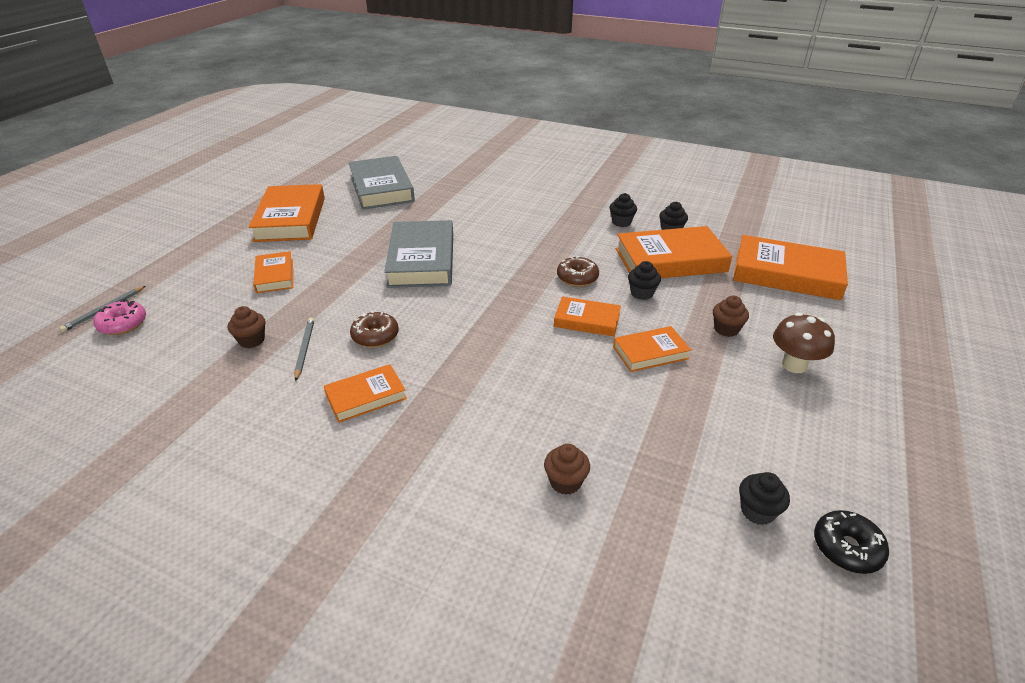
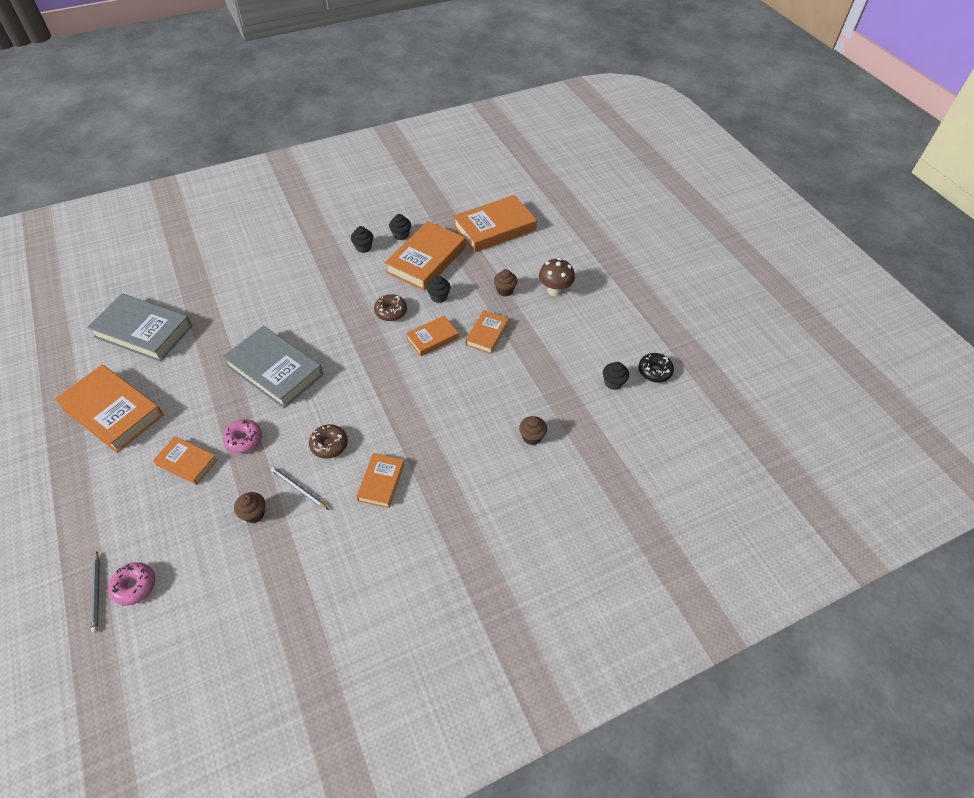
camera: 50 degrees left, 15 degrees up
(329, 288) = (244, 440): none -> pink donut

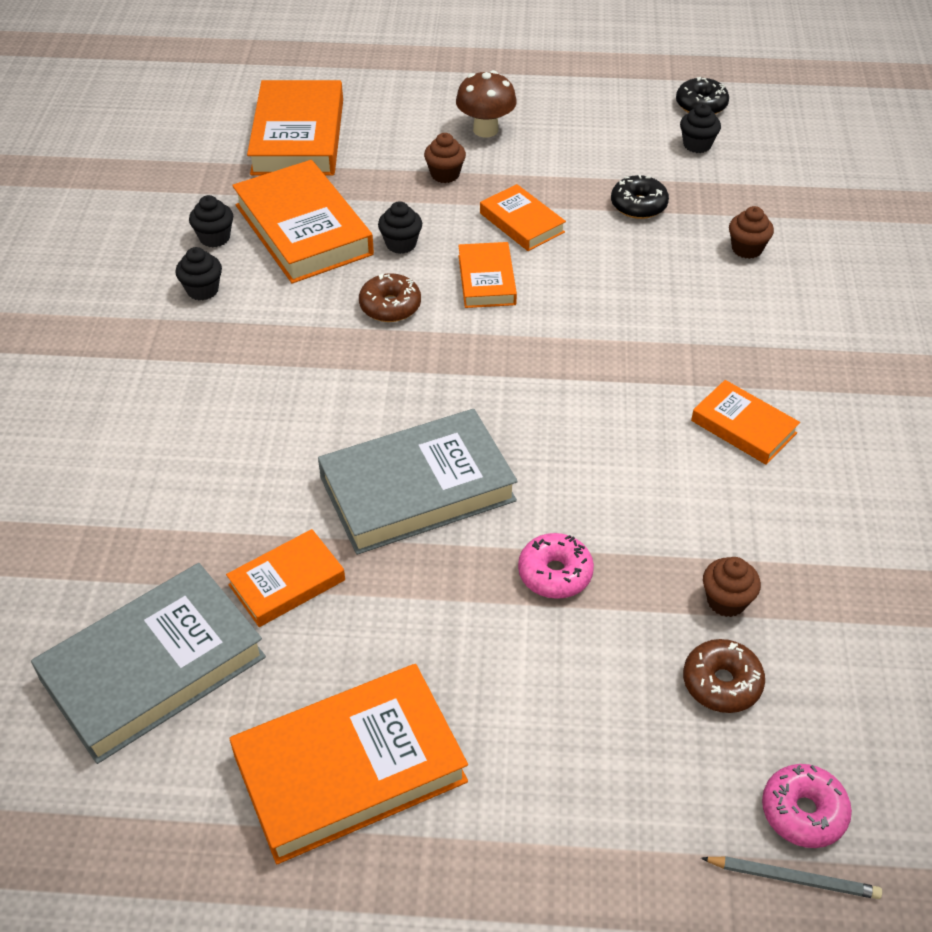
camera: 60 degrees left, 5 degrees down
(187, 462) = (559, 670): orange book -> orange book (287, 582)
(299, 489) = (705, 528): grey pencil -> none
(329, 445) = (633, 465): brown donut -> brown donut (721, 683)
(536, 376) = (638, 205): none -> black donut

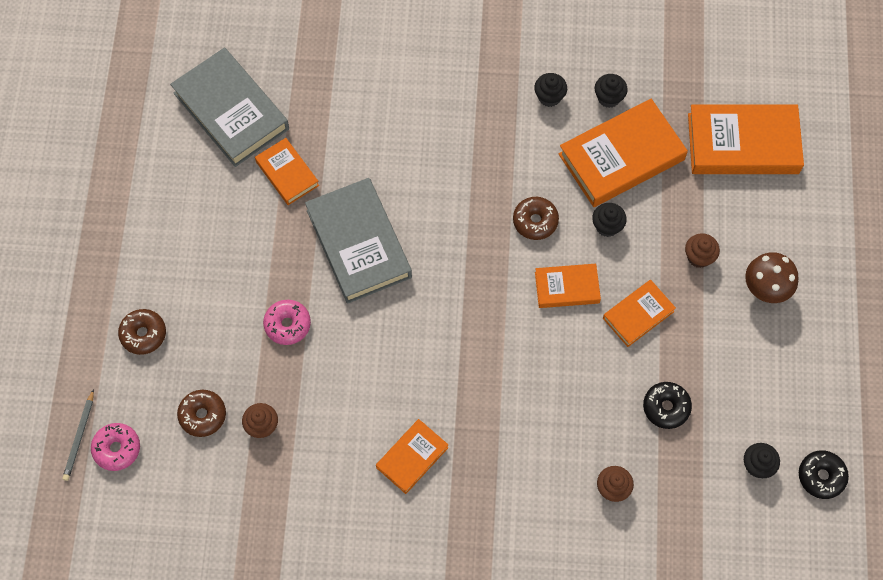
camera: 90 degrees right, 20 degrees up
(350, 769) = (161, 215): orange book -> none
(585, 783) = (143, 334): none -> brown donut

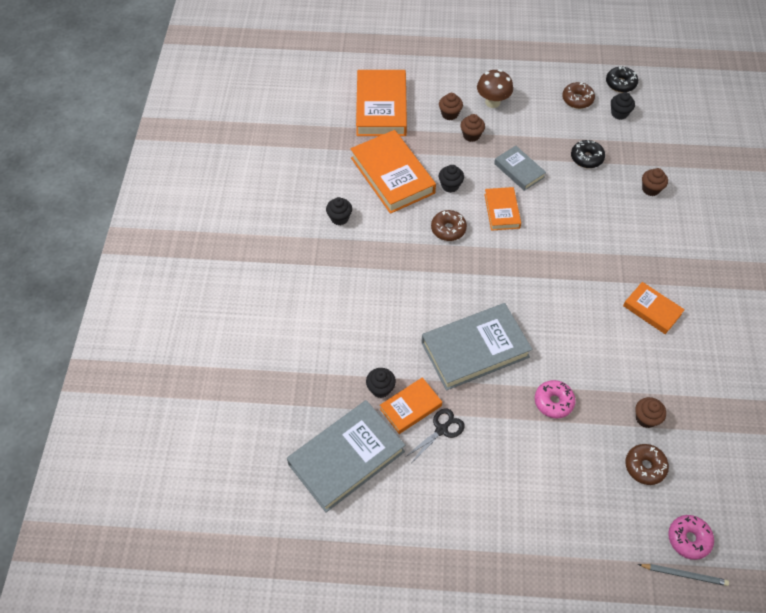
camera: 90 degrees left, 10 degrees down
(143, 334) = (577, 523): brown donut -> brown donut (577, 99)
(259, 204) = (441, 430): none -> black scissors
(608, 98) = (341, 181): black cupcake -> black cupcake (380, 388)
(638, 315) = (519, 170): orange book -> grey book
(737, 230) = (449, 114): none -> brown cupcake

